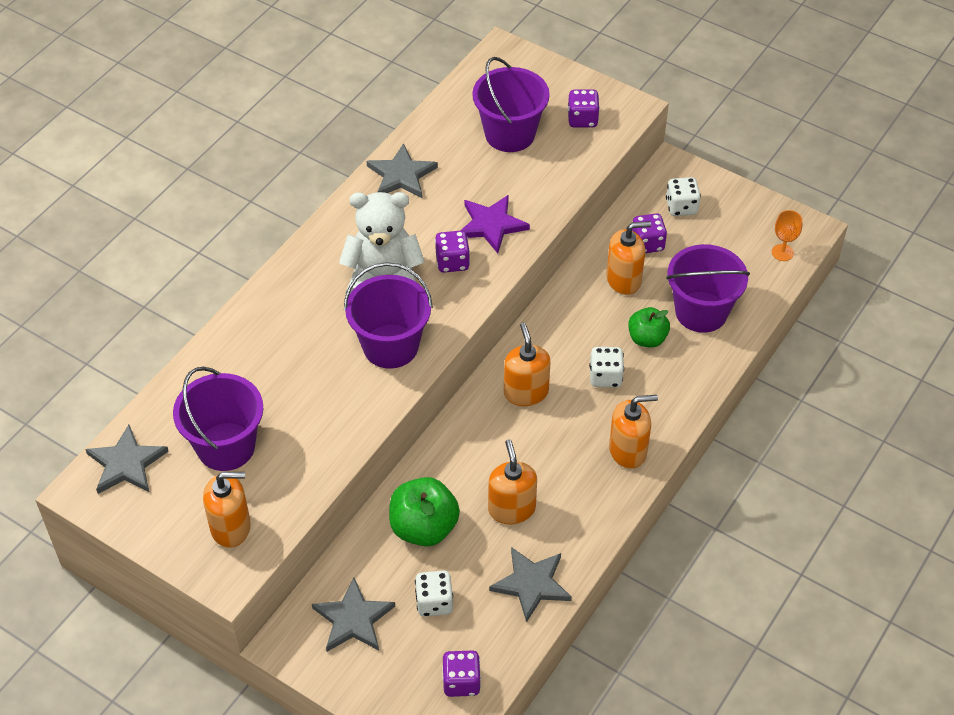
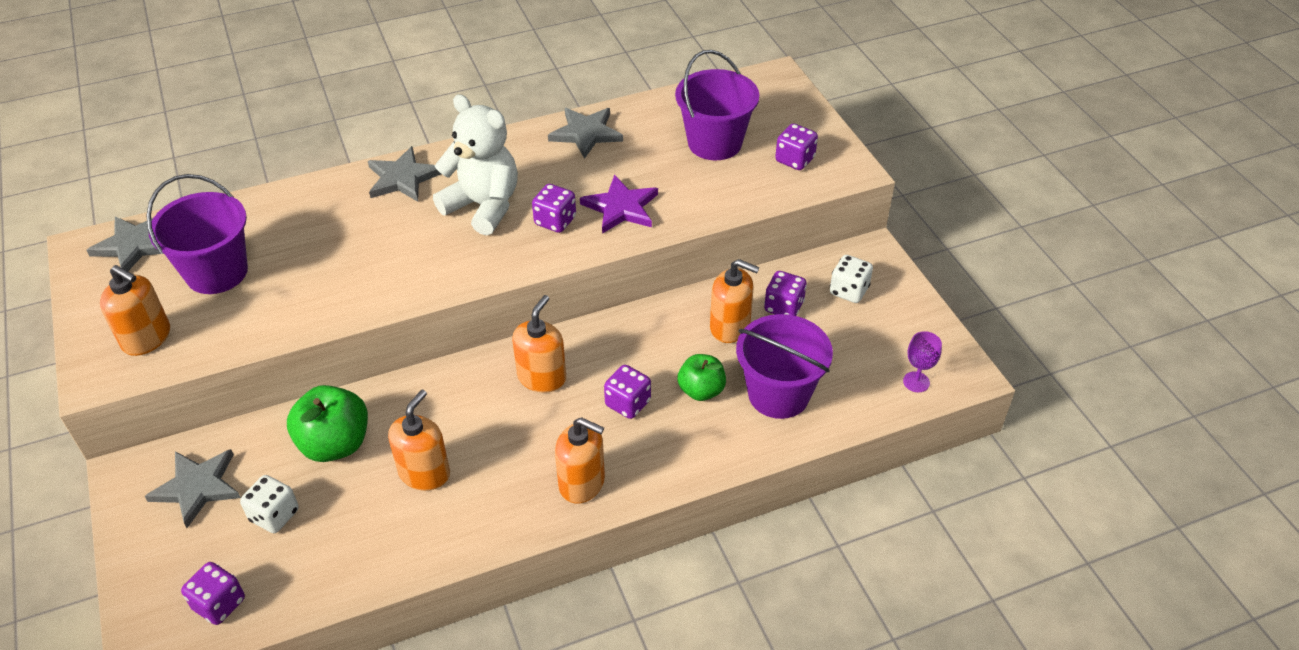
camera: 35 degrees right, 5 degrees down
(390, 346) = (430, 262): purple bucket -> none
(531, 584) = (371, 553): grey star -> grey star (403, 178)
(605, 377) = (628, 403): white dice -> purple dice
(782, 252) = (916, 382): orange goblet -> purple goblet

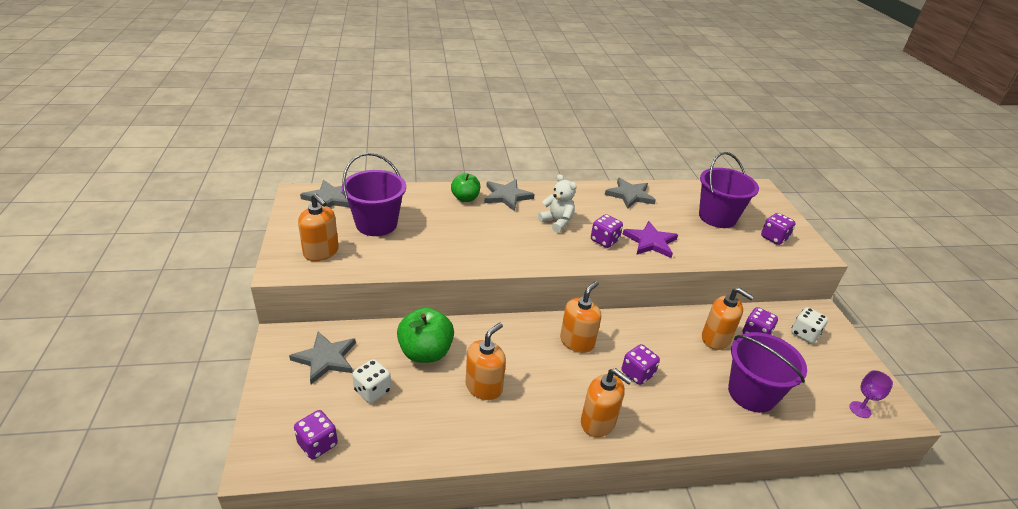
camera: 10 degrees right, 10 degrees down
(483, 206) = (557, 222): white teddy bear -> white teddy bear, size x0.61
(701, 390) = (692, 377): green apple -> green apple (465, 198)

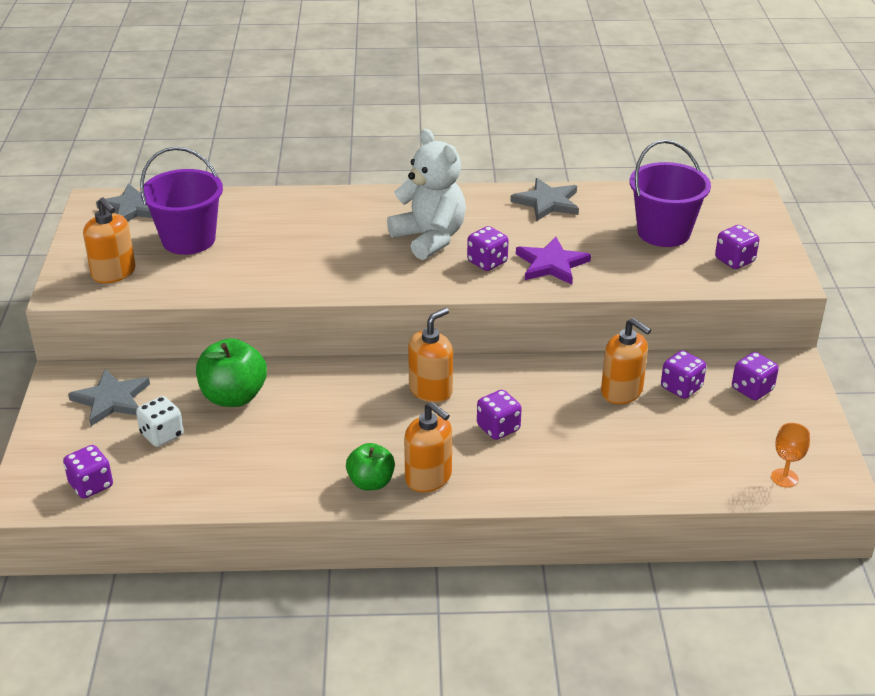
camera: 10 degrees right, 0 degrees up
(465, 198) = (313, 207): green apple -> green apple (371, 482)
(484, 387) = (297, 436): orange soap dispenser -> none
(507, 196) = (371, 204): grey star -> none
(557, 222) = (430, 238): white teddy bear -> white teddy bear, size x1.64
(751, 393) = (643, 455): purple bucket -> none
(804, 334) = (752, 389): white dice -> purple dice
(860, 409) = (784, 478): purple goblet -> orange goblet

